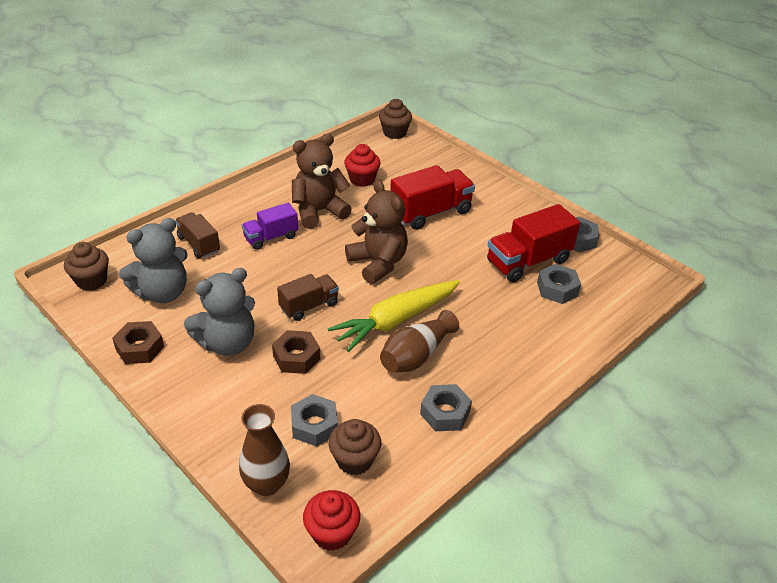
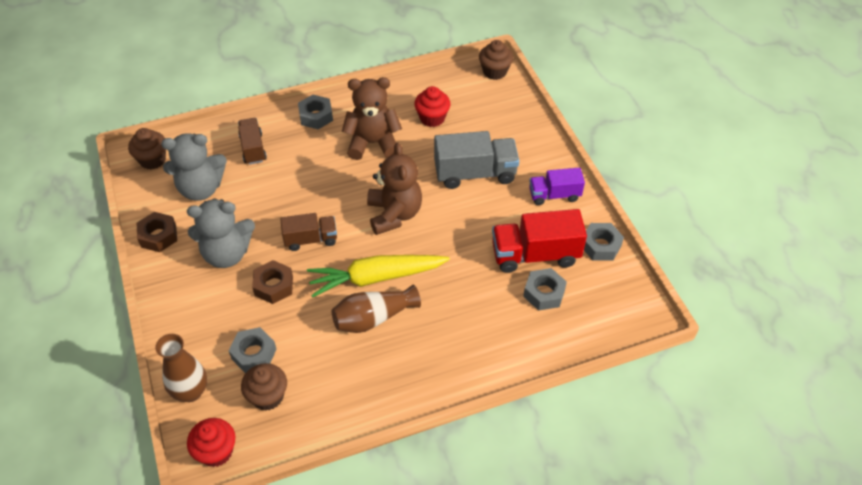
camera: 25 degrees right, 10 degrees up
(271, 237) = (316, 159): purple truck -> purple truck (554, 195)
(431, 212) = (475, 173): red truck -> grey truck
(445, 413) = (365, 381): grey nut -> grey nut (316, 116)

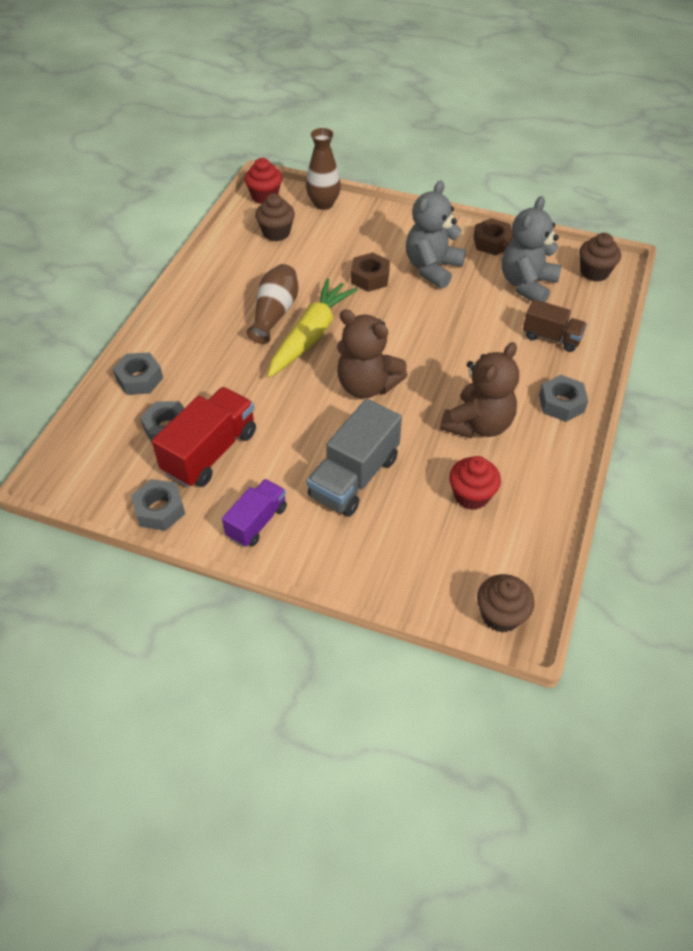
camera: 130 degrees right, 0 degrees up
(254, 354) = (319, 241): grey nut -> grey nut (139, 379)
(311, 239) = (396, 319): brown truck -> none

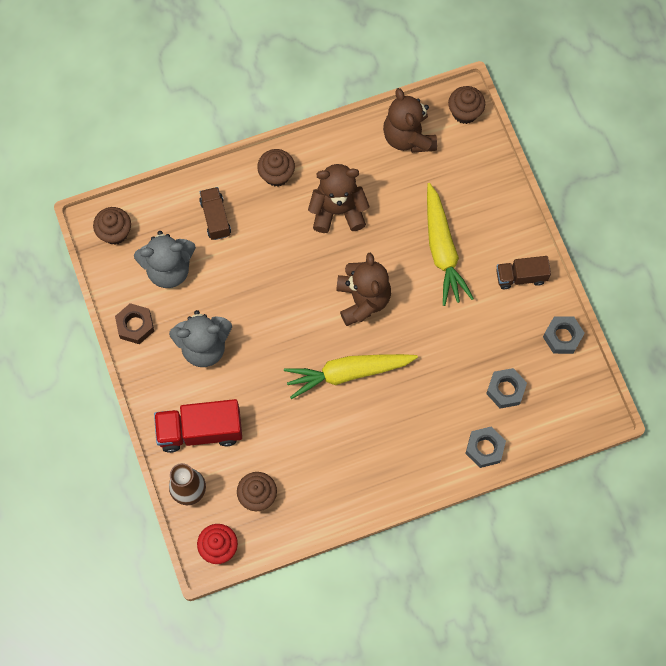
camera: 130 degrees left, 20 degrees up
(210, 452) = (499, 347): red truck -> red truck (200, 430)
(257, 522) = (521, 276): purple truck -> brown truck
(275, 313) = (347, 416): brown vase -> none
(354, 477) = (442, 250): grey truck -> yellow carrot
(370, 277) = (252, 382): brown nut -> none
(471, 495) = (398, 177): red cupcake -> none
(514, 537) = (408, 137): none -> brown teddy bear
(561, 403) = (276, 175): grey nut -> brown cupcake

